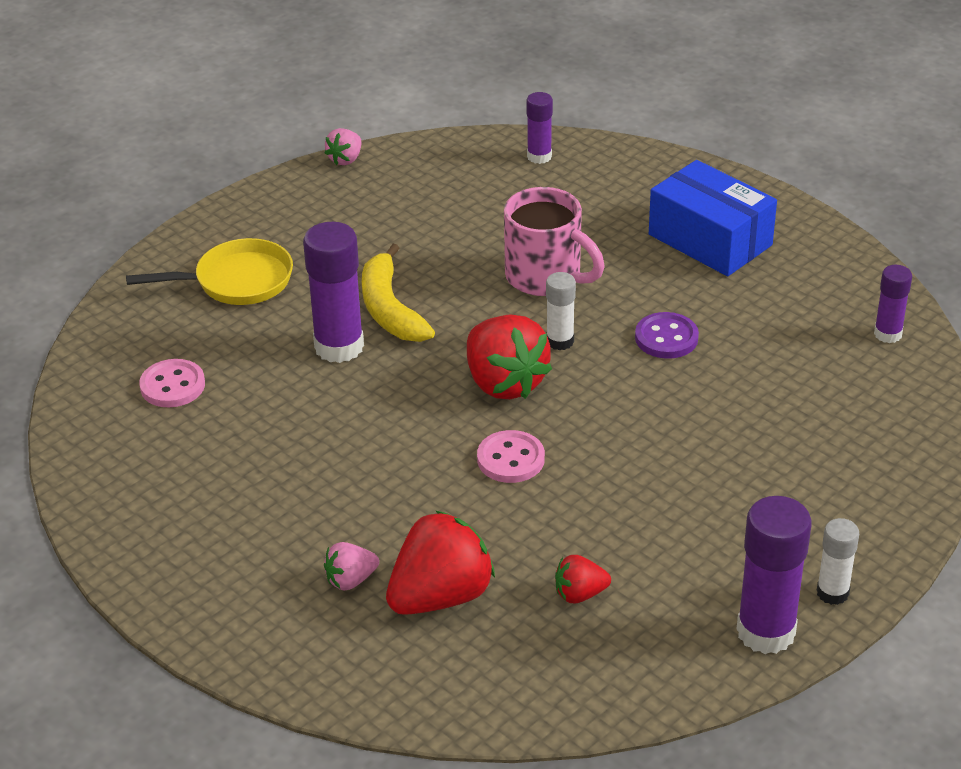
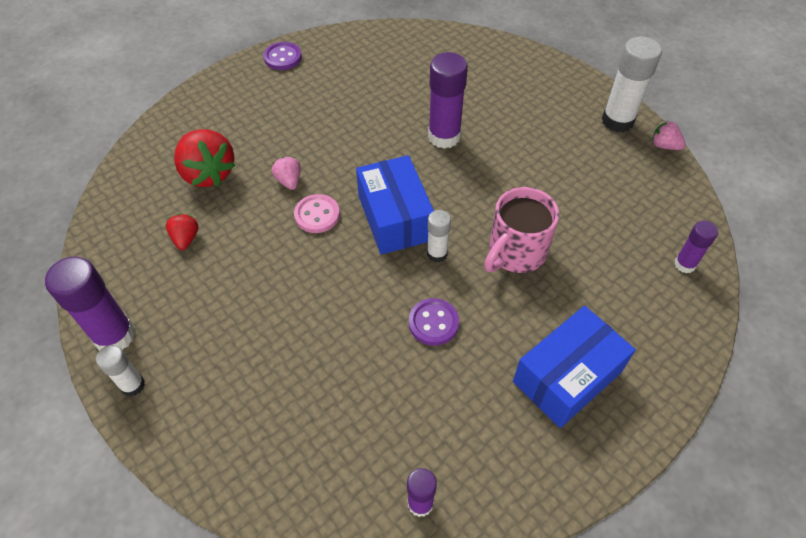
camera: 95 degrees right, 15 degrees up
(139, 552) = (283, 57): none -> purple button
(172, 386) = (416, 66): pink button -> none
(237, 281) = (516, 91): yellow pan -> none
(299, 193) = (617, 121): none -> white glue stick
(351, 580) = (235, 136): pink strawberry -> pink strawberry (289, 181)
(390, 309) = (481, 162): yellow banana -> none
(504, 383) = (395, 218): red strawberry -> blue box

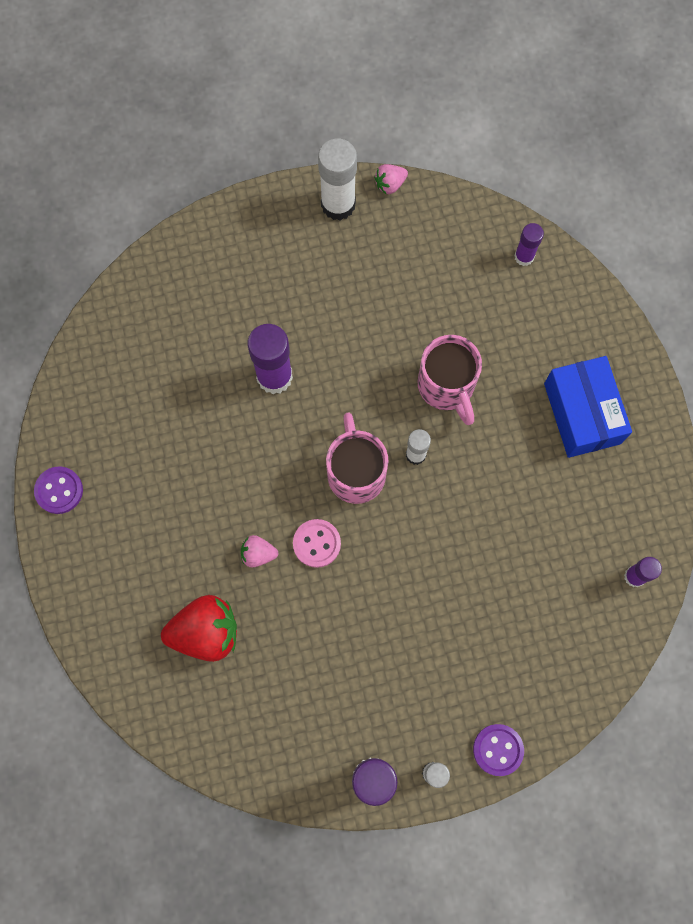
camera: 65 degrees left, 20 degrees up
(186, 239) = (285, 680): red strawberry -> none
(395, 218) = (356, 472): blue box -> pink mug
(433, 323) = (486, 492): purple button -> purple button (498, 749)

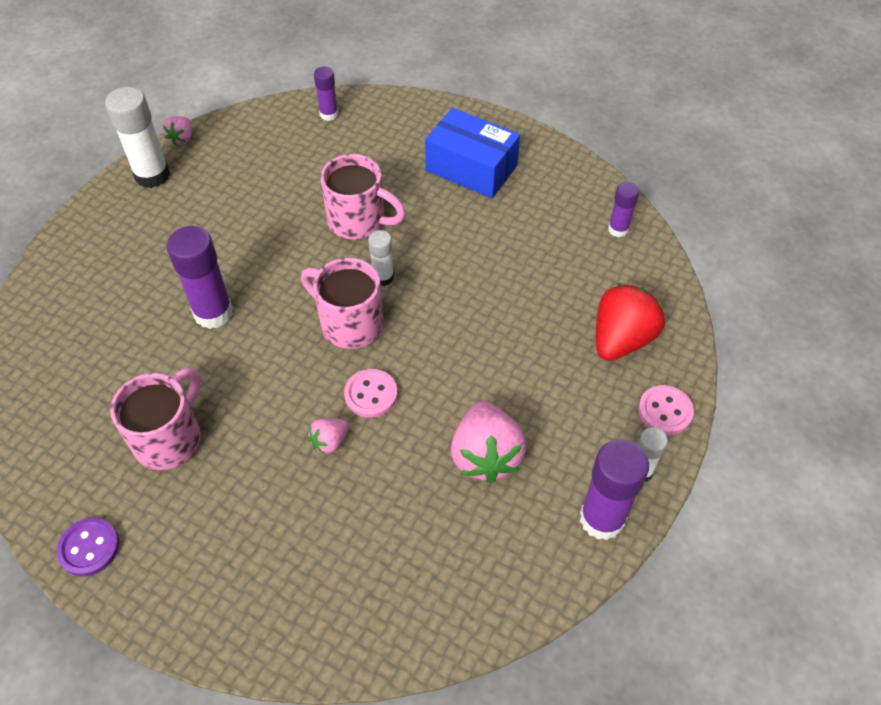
camera: 45 degrees left, 20 degrees down
(165, 455) = (169, 438): none -> pink mug
(206, 632) = (346, 539): red strawberry -> red strawberry (621, 339)
(345, 661) = (485, 455): none -> pink strawberry
(498, 749) = (665, 411): purple button -> pink button

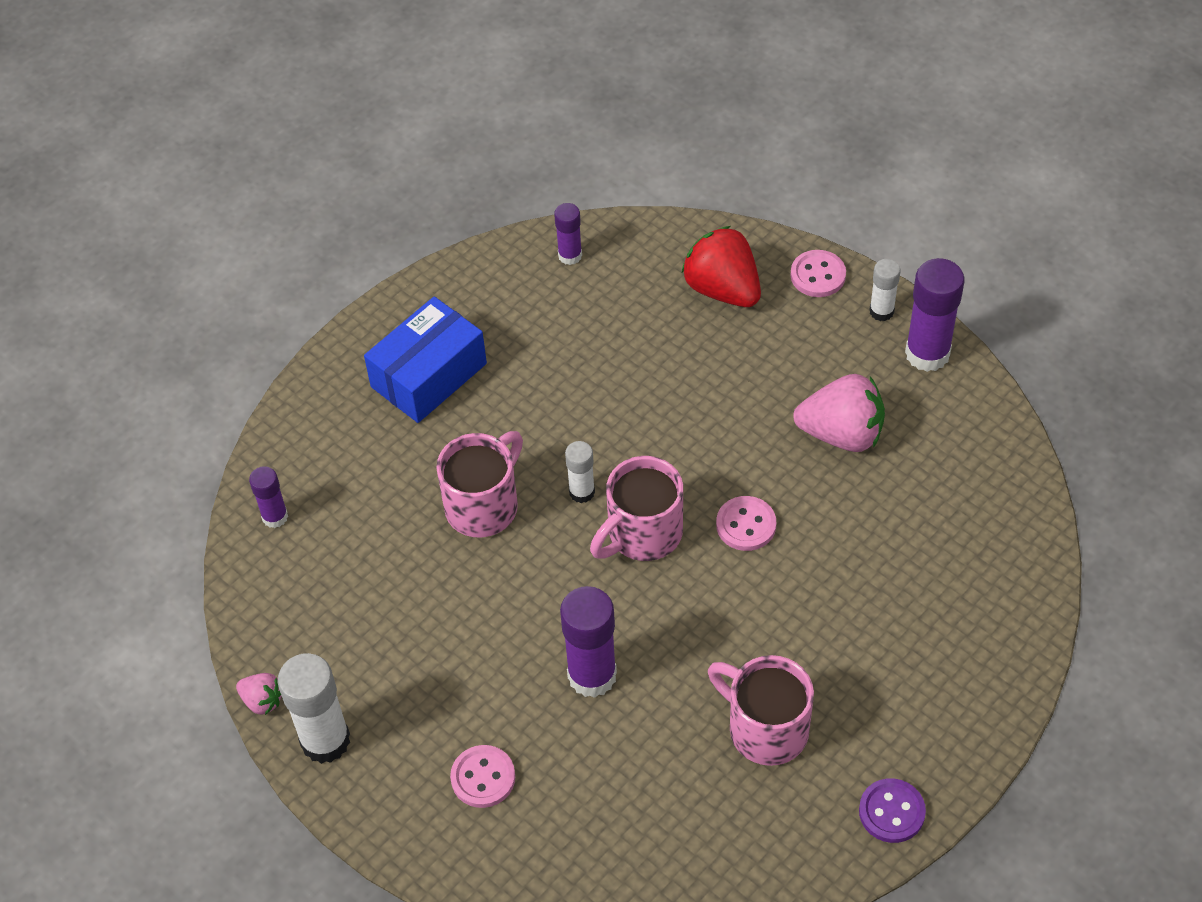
camera: 75 degrees left, 0 degrees up
(123, 264) = (483, 778): none -> pink button
(330, 442) = (799, 570): pink strawberry -> none

